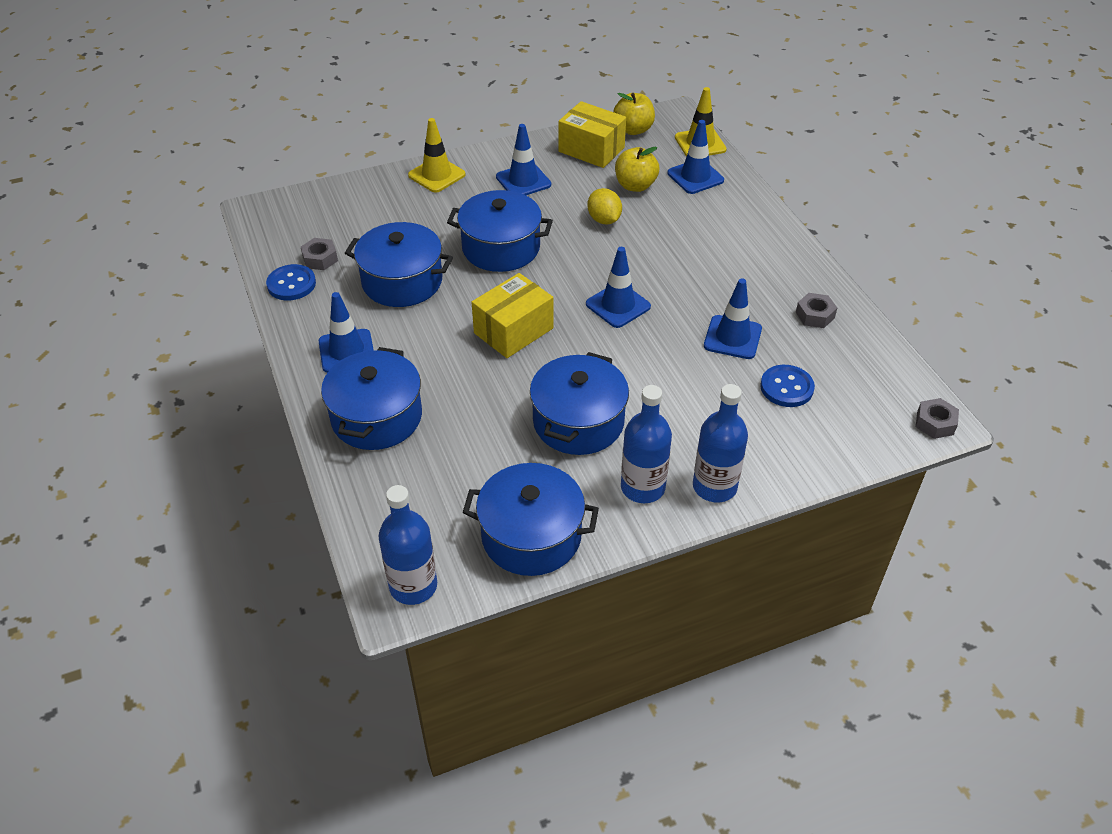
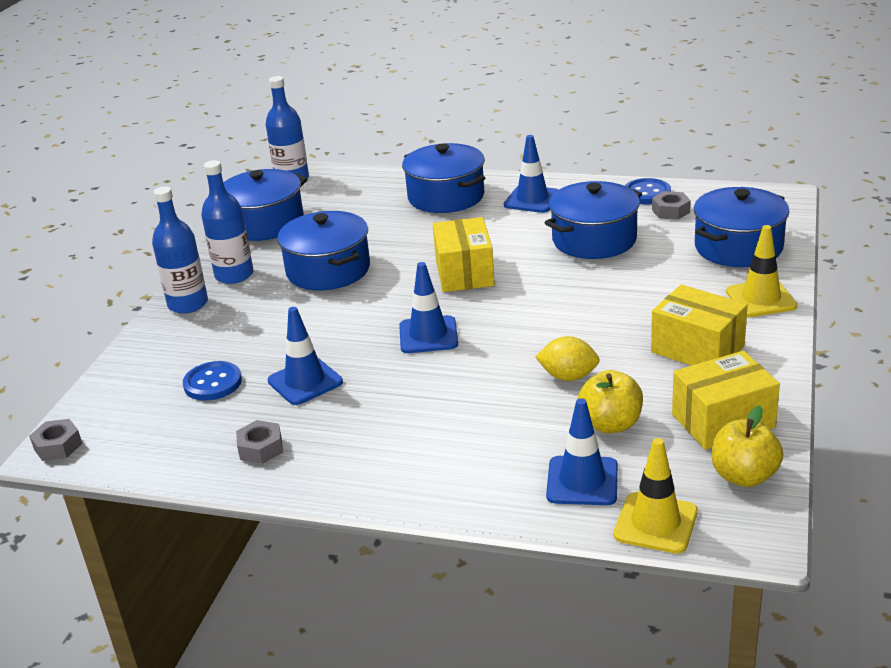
camera: 130 degrees right, 15 degrees down
(501, 248) = (588, 300): blue pot -> blue pot (738, 247)
(523, 181) = (697, 349): blue traffic cone -> yellow box

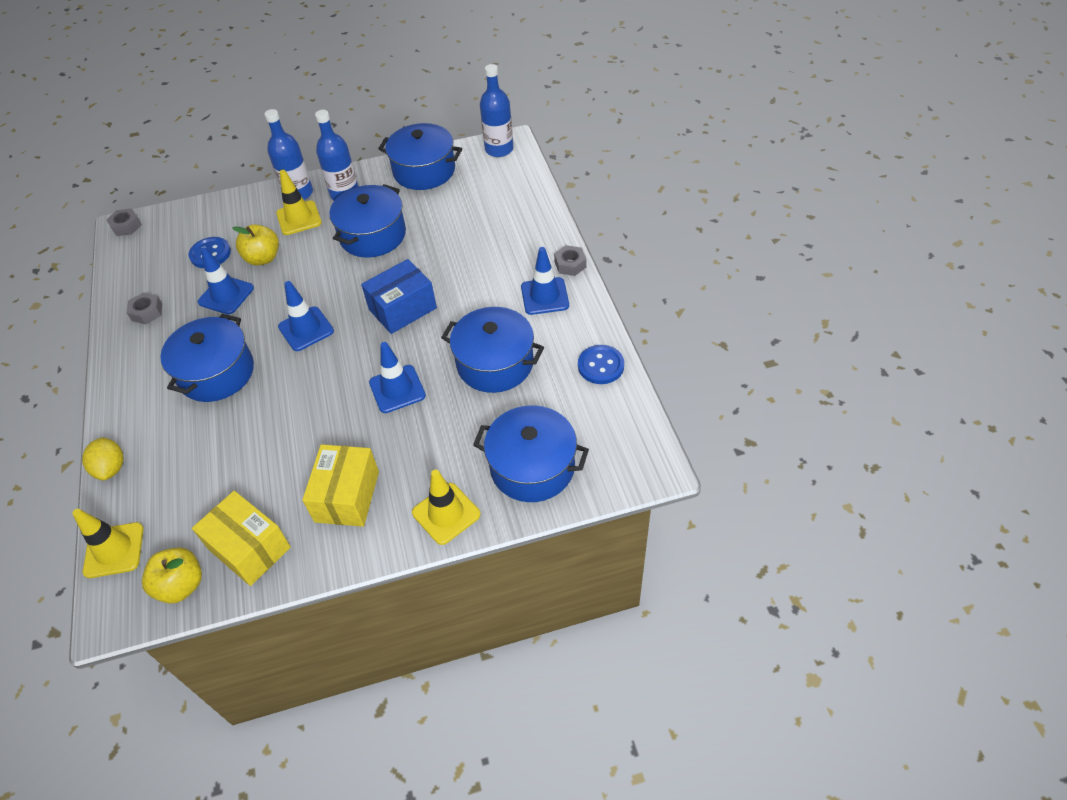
camera: 60 degrees right, 20 degrees up
(234, 311) = (299, 218): none -> yellow traffic cone
(446, 196) = (520, 243): blue pot -> blue pot (216, 373)
(464, 273) = (402, 309): yellow box -> blue box
(568, 376) = (279, 430): yellow lemon -> yellow lemon (111, 468)
(582, 481) = (152, 490): blue traffic cone -> blue traffic cone (397, 389)
(611, 424) = (225, 480): yellow apple -> yellow apple (263, 258)
(670, 211) = (576, 395): grey nut -> grey nut (570, 264)

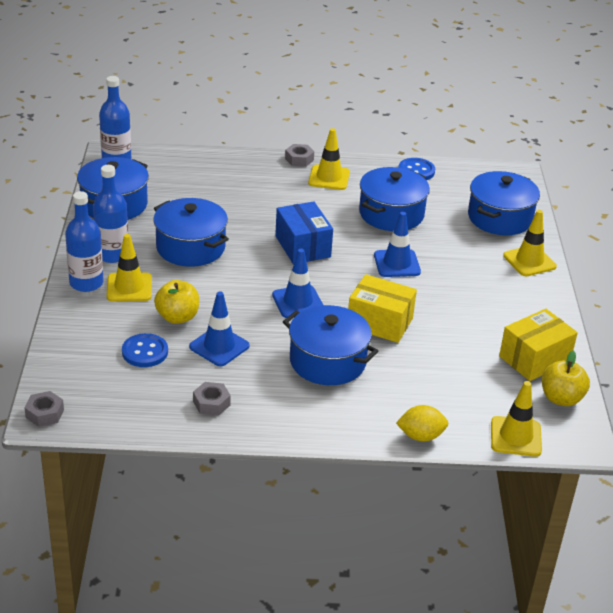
camera: 80 degrees left, 15 degrees down
(347, 496) = (499, 304): yellow box -> yellow box (379, 322)
(545, 296) = (329, 178): blue traffic cone -> yellow traffic cone

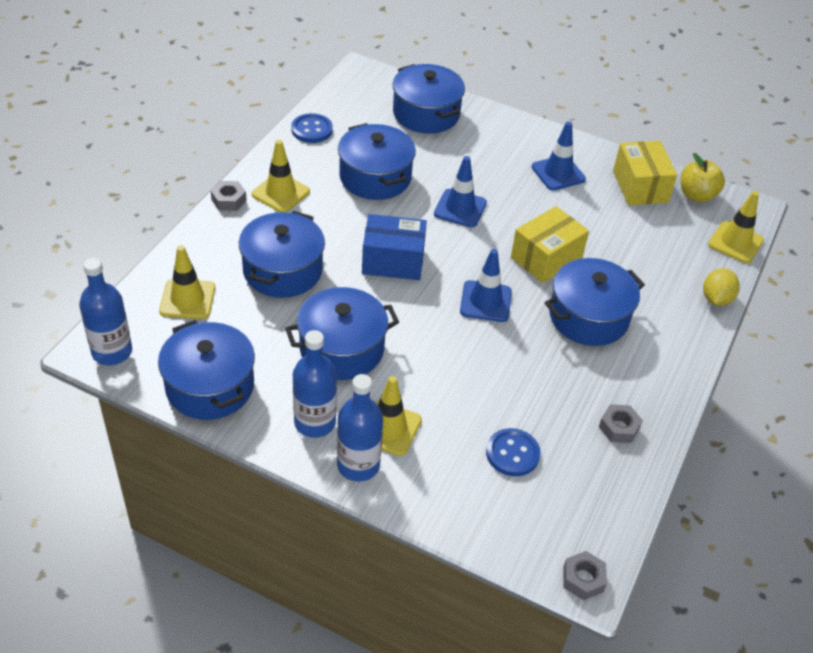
camera: 65 degrees left, 10 degrees up
(177, 317) = (464, 405): yellow apple -> none
(219, 346) = (530, 389): blue traffic cone -> blue traffic cone (558, 173)
(248, 201) = (283, 270): none -> blue pot
(529, 261) = (502, 127): yellow traffic cone -> yellow traffic cone (187, 299)

